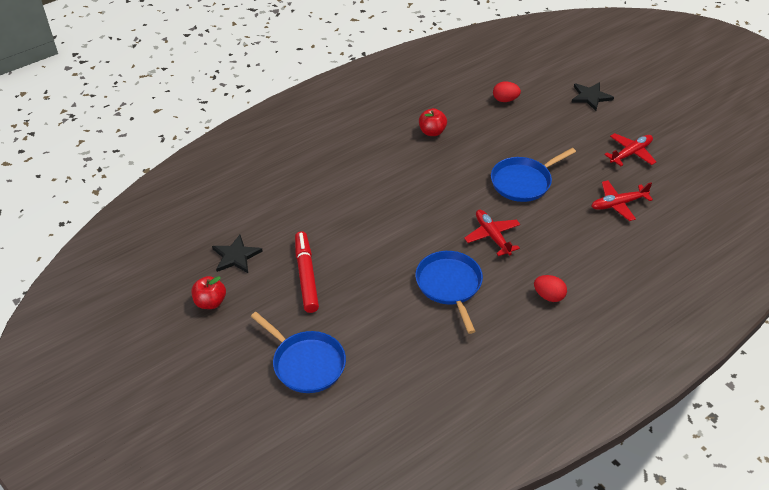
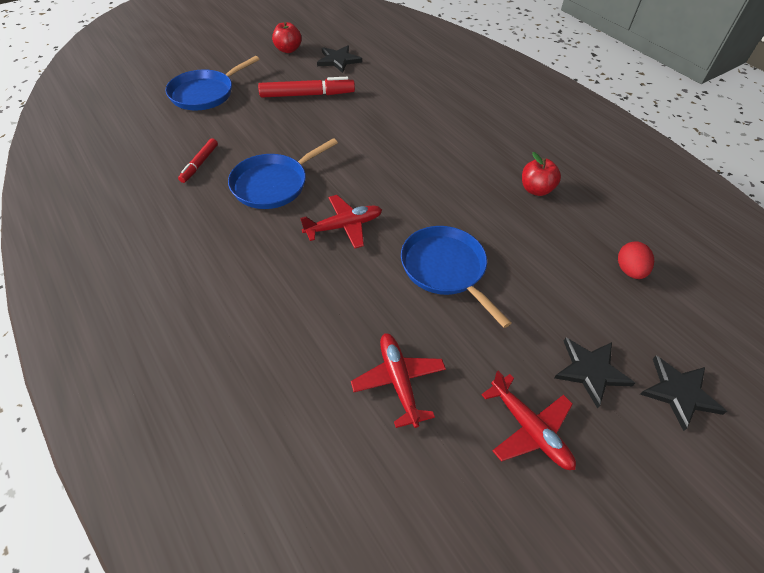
camera: 90 degrees right, 5 degrees up
(429, 343) = (199, 164): none -> red marker
(449, 285) = (273, 184): blue pan -> blue pan turned 150 degrees clockwise
(548, 296) = (233, 267): red egg -> none
(586, 126) = (591, 371): none -> black star

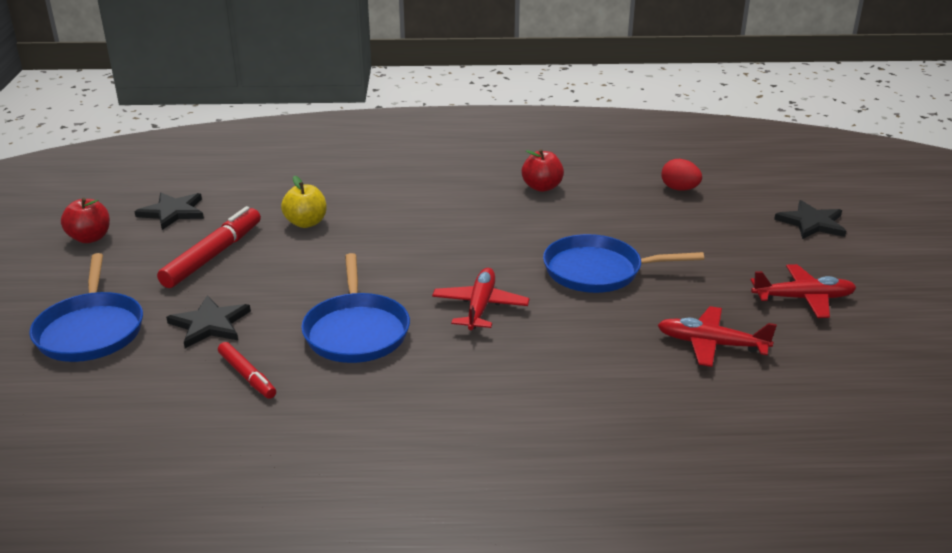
camera: 55 degrees left, 20 degrees down
(374, 109) = (306, 223): none -> yellow apple
(591, 371) = (766, 249): black star -> black star (210, 324)

